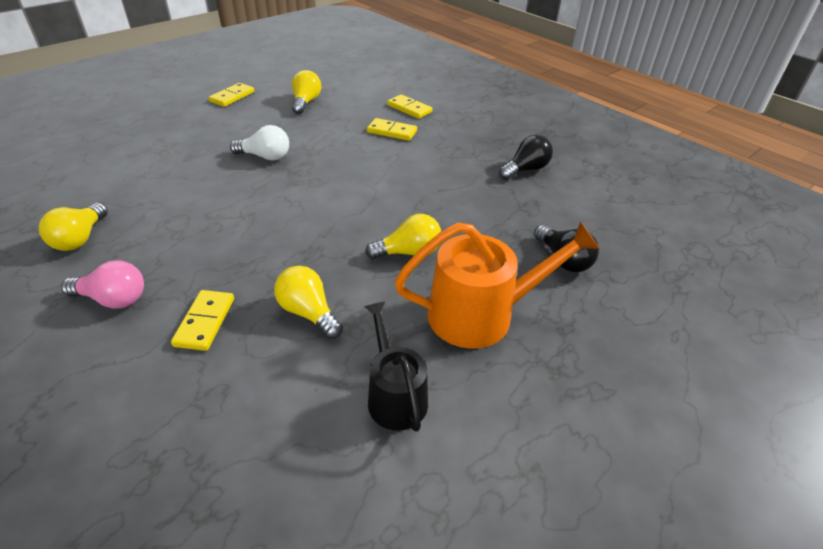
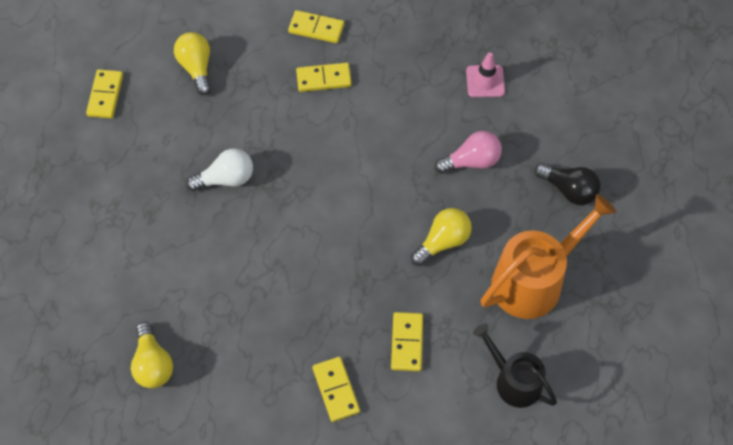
camera: 25 degrees left, 20 degrees up
(113, 299) = (246, 406): pink light bulb -> pink light bulb (471, 161)
(308, 313) = (406, 342): yellow light bulb -> yellow domino
(525, 170) = (485, 81): black light bulb -> pink traffic cone

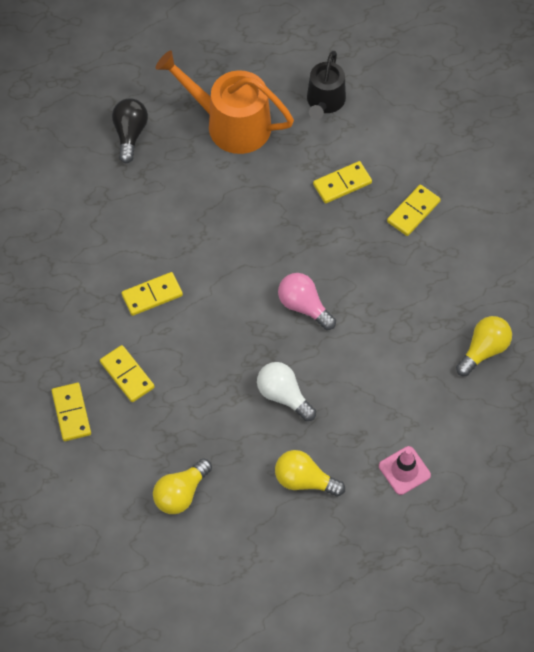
camera: 120 degrees left, 0 degrees up
(105, 95) = (262, 557): yellow domino -> yellow domino (152, 295)
(443, 242) = (237, 200): yellow light bulb -> yellow light bulb (304, 480)
(471, 161) = (145, 215): pink light bulb -> pink light bulb (304, 306)
(485, 81) = (52, 243): pink traffic cone -> pink traffic cone (404, 470)

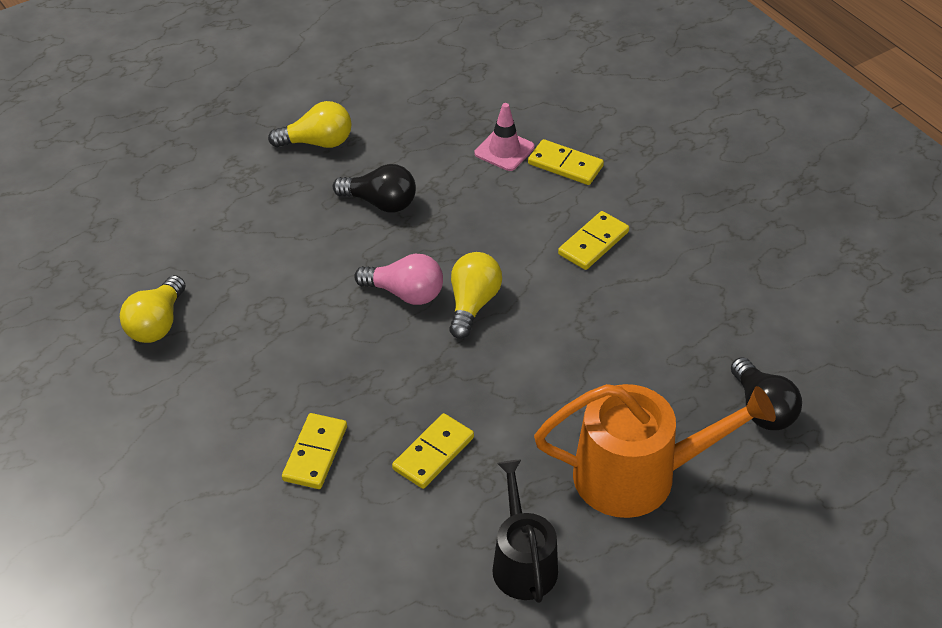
camera: 155 degrees right, 15 degrees down
(71, 413) = (598, 117): yellow domino -> none
(181, 493) = (440, 95): yellow light bulb -> yellow light bulb (472, 304)
(283, 396) = (380, 203): white light bulb -> black light bulb
(404, 470) = (211, 183): pink traffic cone -> pink traffic cone (504, 150)

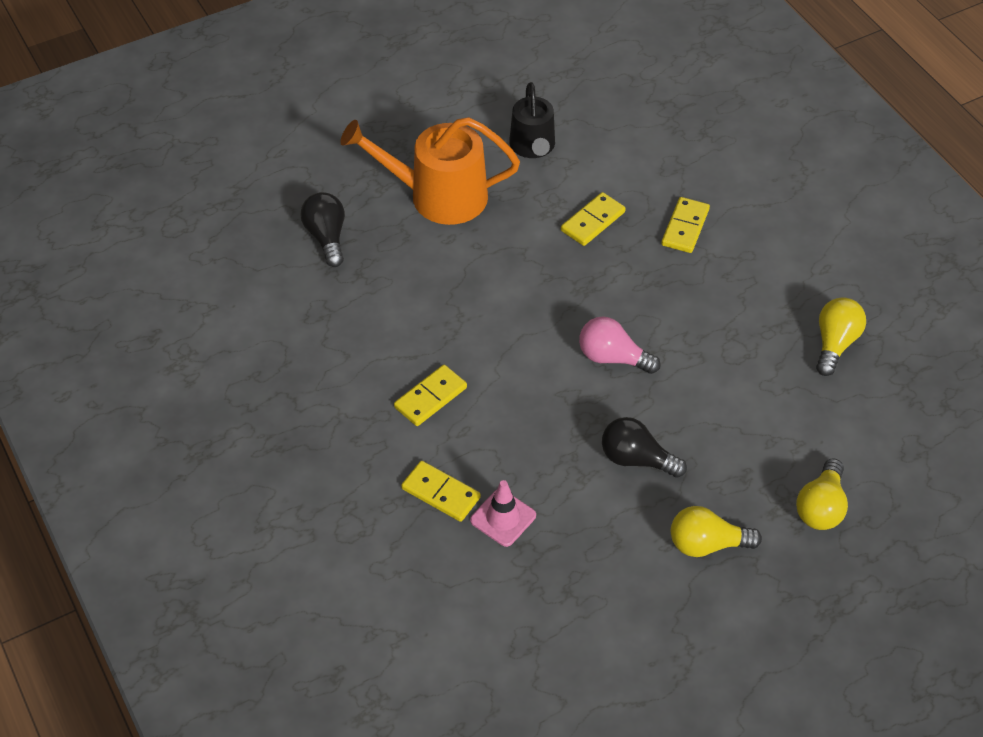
camera: 175 degrees left, 5 degrees up
(472, 304) = (552, 343): yellow light bulb -> yellow light bulb (821, 507)

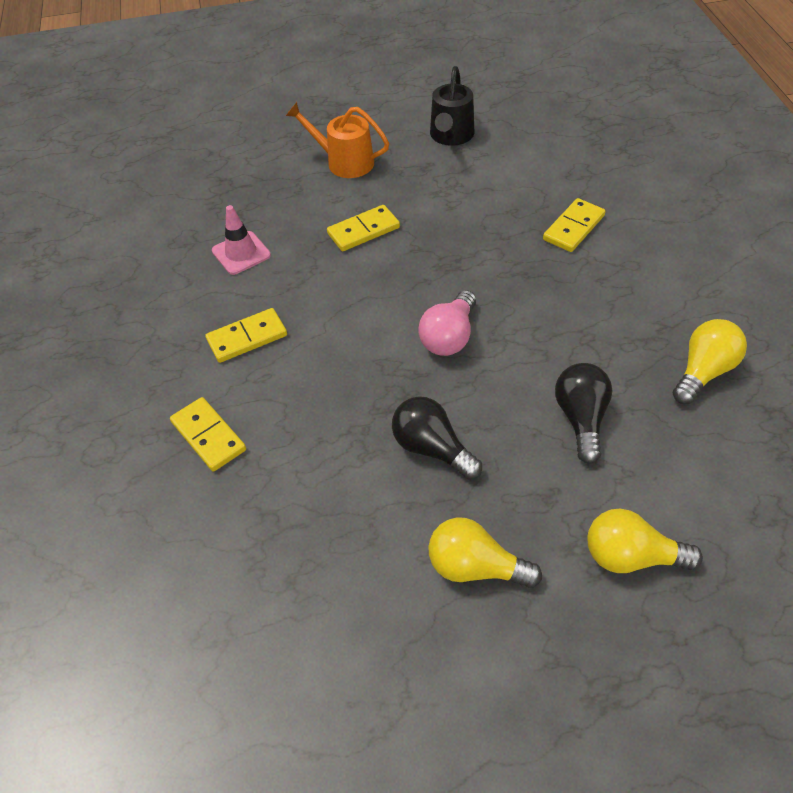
camera: 20 degrees right, 0 degrees up
(327, 237) = (227, 179): black light bulb -> black light bulb (581, 419)
(439, 196) = (345, 162): orange watering can -> orange watering can, size x0.63
(503, 518) = (259, 478): pink traffic cone -> pink traffic cone (241, 253)
(593, 221) = (481, 207): yellow domino -> yellow domino (363, 231)
(613, 357) = (449, 337): pink light bulb -> pink light bulb turned 105 degrees counterclockwise
(821, 507) = (631, 556): yellow light bulb -> yellow light bulb turned 60 degrees clockwise

